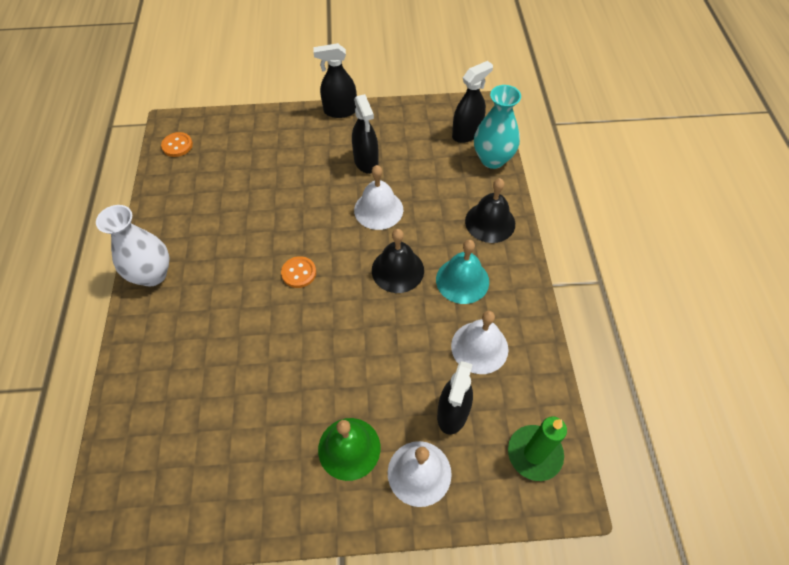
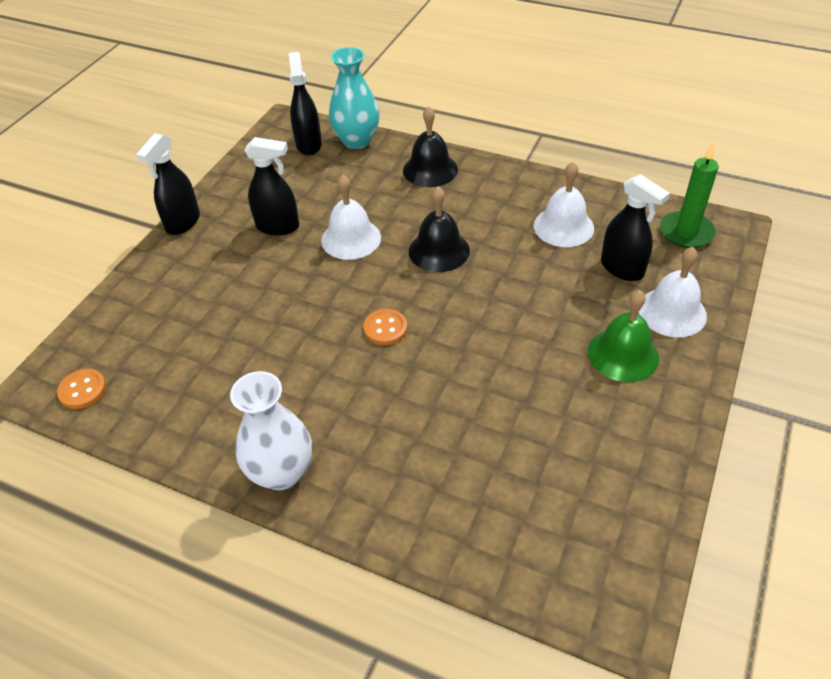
camera: 60 degrees left, 10 degrees down
(462, 280) = (483, 211): turquoise bell -> none

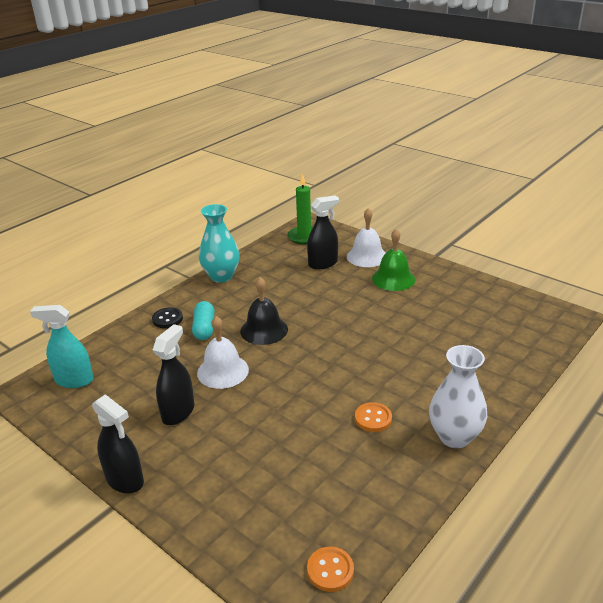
camera: 75 degrees left, 15 degrees down
(308, 144) = (74, 380): black spray bottle -> turquoise spray bottle
(356, 140) = (95, 351): turquoise vase -> turquoise vase (221, 276)
(385, 328) = (332, 367): orange button -> orange button (373, 418)
(423, 202) = (204, 328): none -> turquoise capsule
(430, 169) = (167, 319): black bell -> black button
(563, 226) = (272, 275): white bell -> none

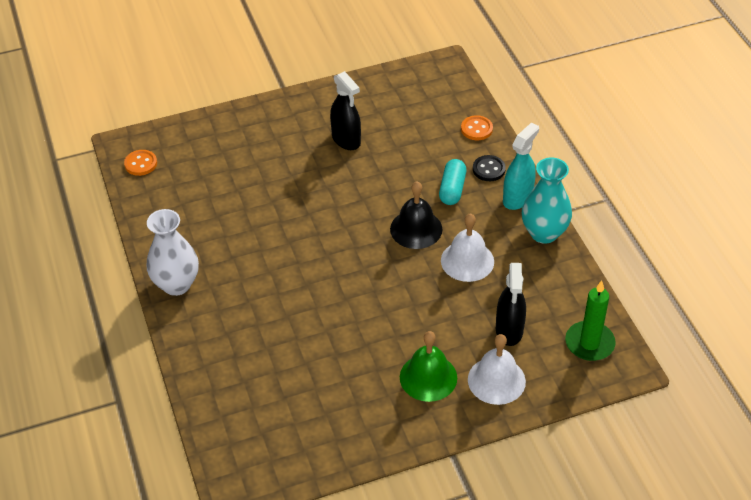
camera: 120 degrees right, 15 degrees up
(74, 380) = (437, 93): turquoise spray bottle -> turquoise spray bottle (517, 198)
(125, 480) = (299, 96): black spray bottle -> none
(204, 328) = (452, 189): turquoise capsule -> turquoise capsule turned 75 degrees clockwise
(223, 371) = (376, 180): white bell -> white bell (467, 261)
(373, 418) = (239, 247): orange button -> orange button (476, 129)

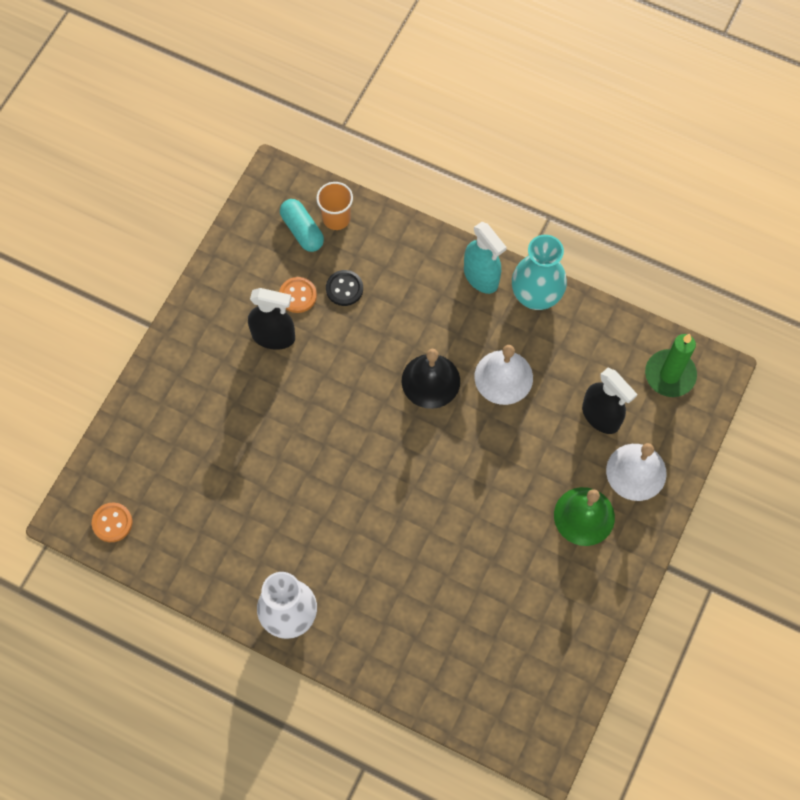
camera: 45 degrees left, 20 degrees up
(452, 189) = (419, 313): turquoise capsule -> turquoise capsule (302, 230)
(459, 107) = (336, 218): none -> orange cup
(476, 129) = (375, 230): orange button -> orange button (298, 295)
(488, 169) = (428, 266): black button -> black button (344, 289)
(517, 198) = (481, 277): turquoise spray bottle -> turquoise spray bottle turned 150 degrees clockwise

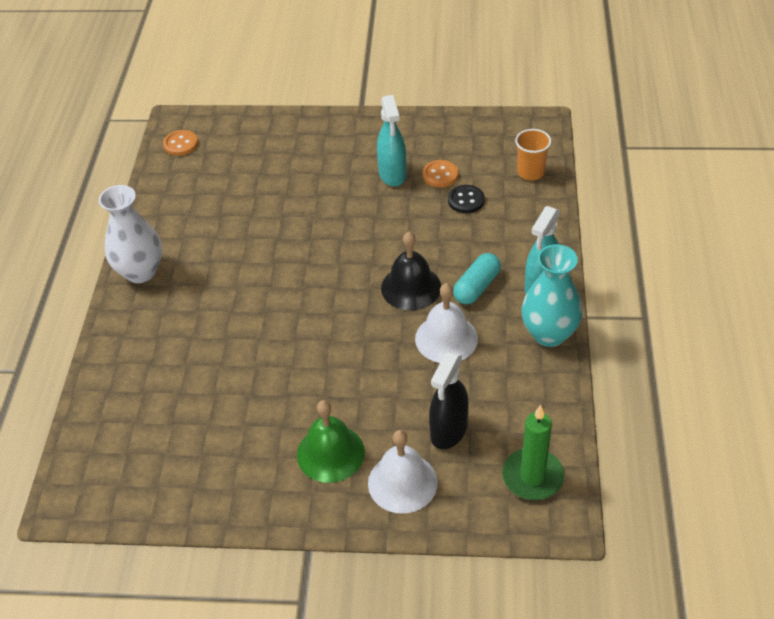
camera: 70 degrees right, 20 degrees down
(273, 337) = (392, 174): black spray bottle -> turquoise spray bottle
(302, 230) = (503, 156): turquoise capsule -> turquoise capsule (477, 287)

